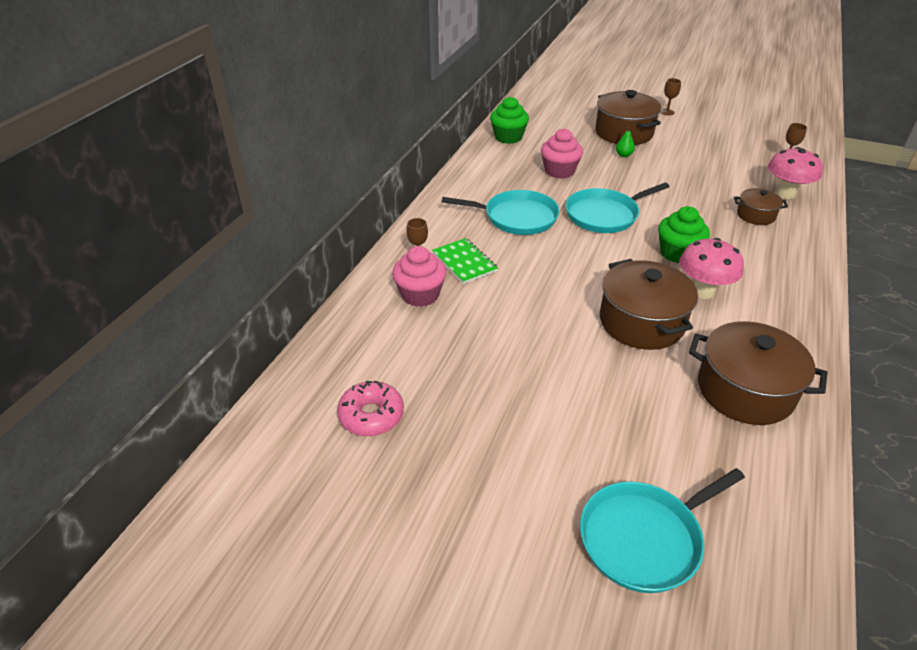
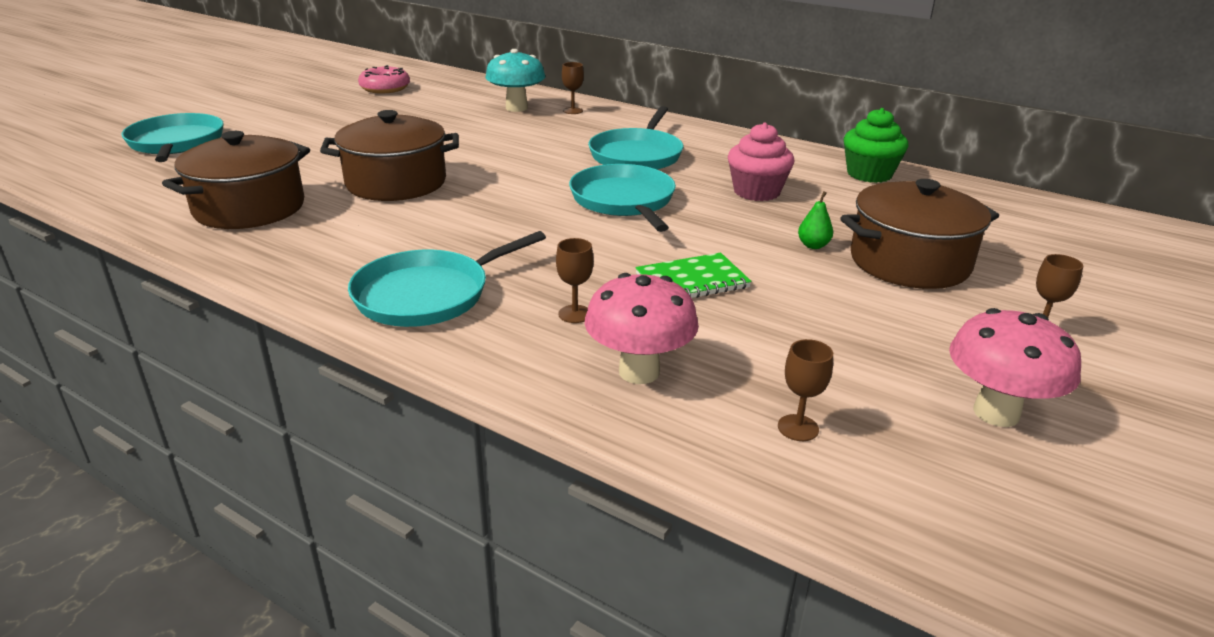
camera: 100 degrees right, 10 degrees down
(420, 295) = (516, 108): pink cupcake -> turquoise mushroom
(464, 262) = (558, 126): green notebook -> green notebook (692, 281)
(677, 253) = (507, 227): green cupcake -> none
(703, 291) = (417, 225): pink mushroom -> pink mushroom (996, 413)
(755, 215) = (575, 314): brown pot -> brown goblet
(782, 265) = (428, 294): none -> turquoise pan

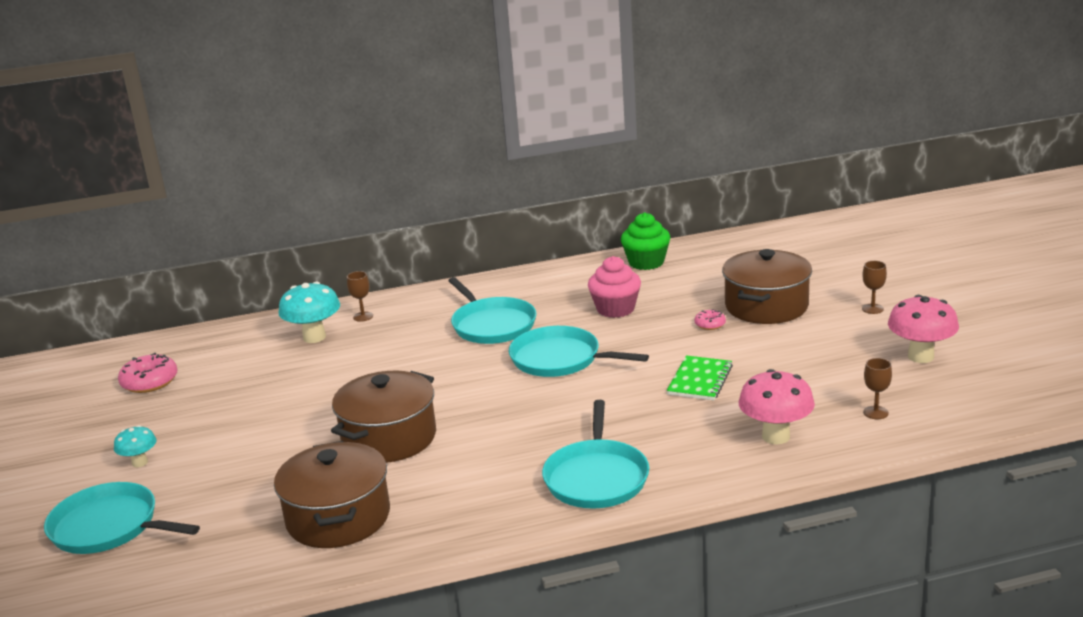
camera: 45 degrees left, 5 degrees down
(272, 122) = (140, 463): none -> turquoise mushroom
(575, 314) = (689, 433): brown goblet -> none
(813, 245) = (710, 324): green pear -> pink donut

